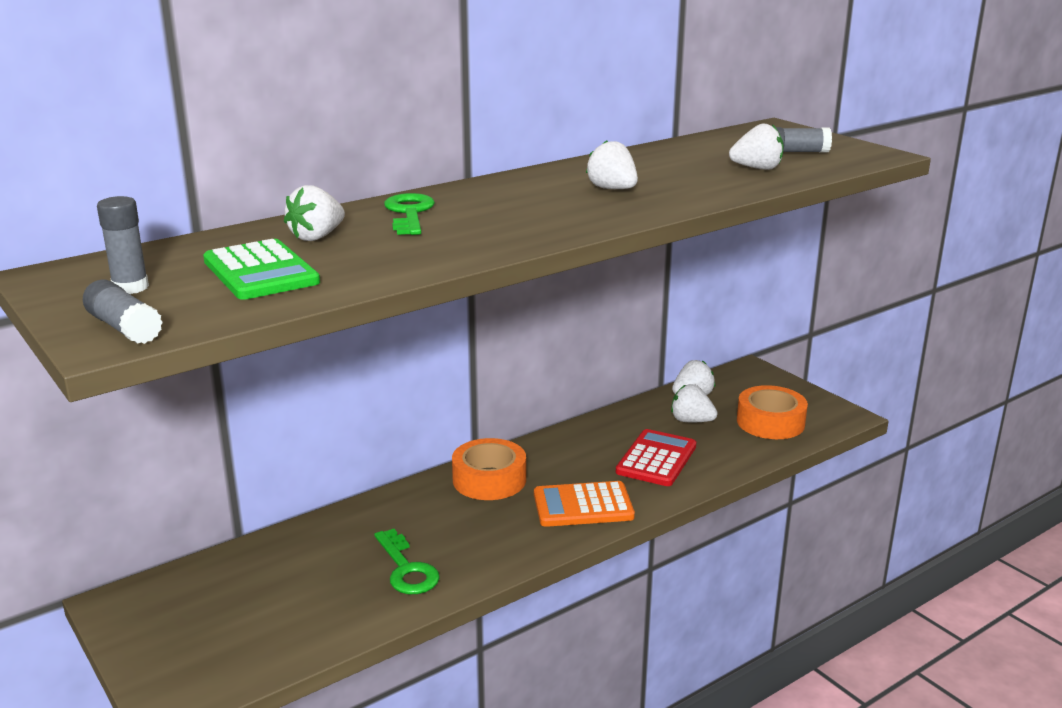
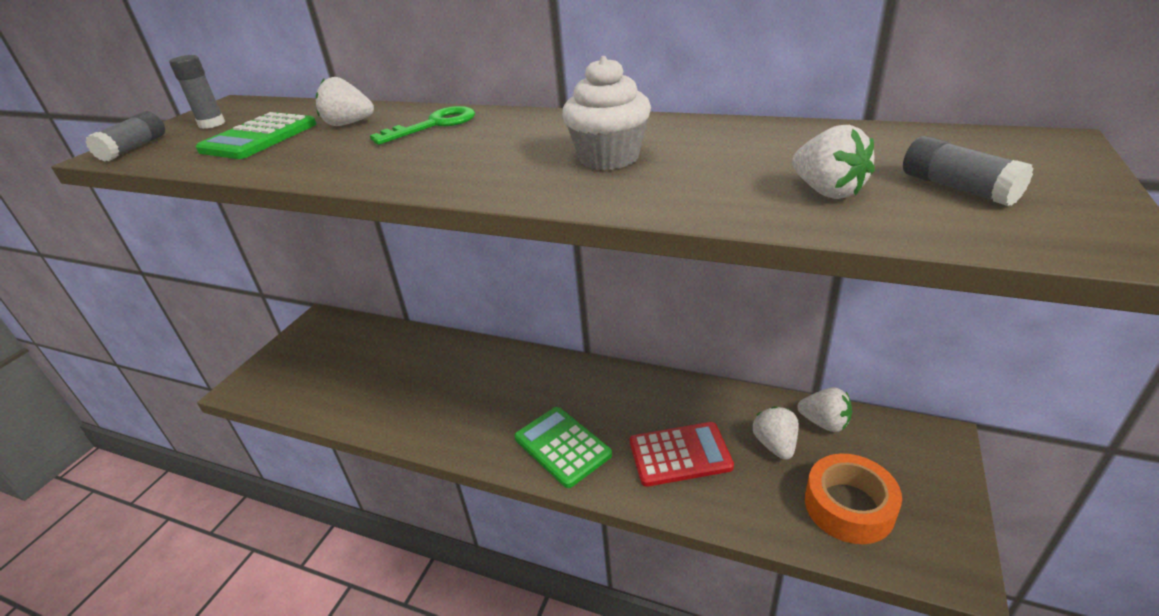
camera: 60 degrees right, 10 degrees up
(406, 569) = (413, 402): green key -> none
(489, 480) = (554, 379): orange tape -> none
(583, 506) = (562, 446): orange calculator -> green calculator
(612, 189) = (609, 158): white strawberry -> white cupcake

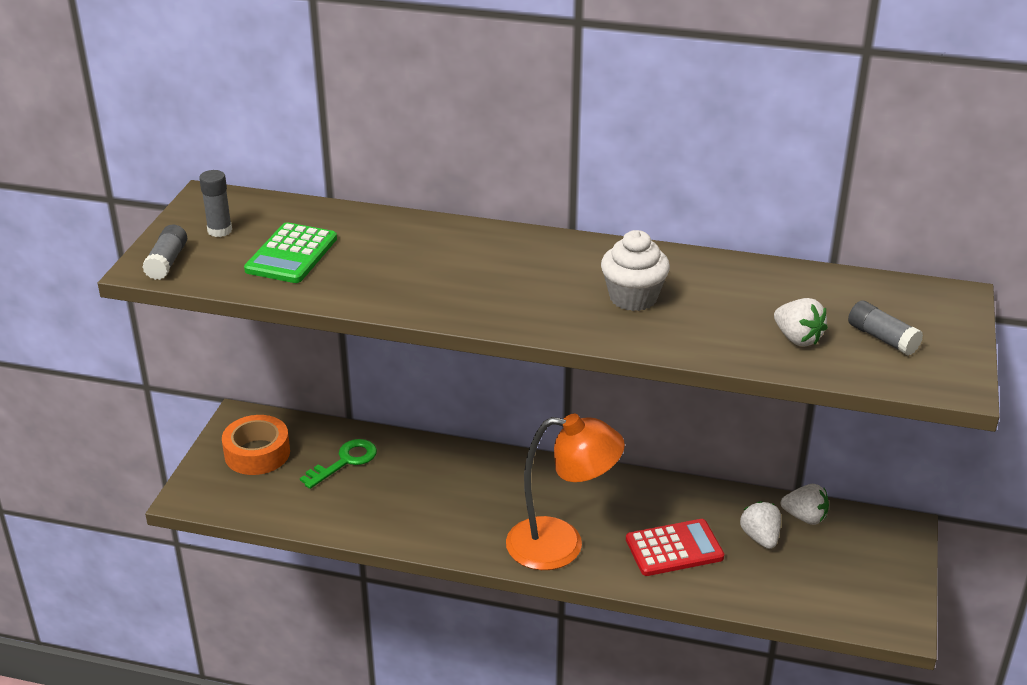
camera: 10 degrees left, 0 degrees up
(348, 124) = (371, 240): white strawberry -> none
(433, 125) = (459, 247): green key -> green key (345, 461)
(562, 446) = (561, 545): green calculator -> orange lamp
(848, 506) = (822, 584): orange tape -> orange tape (257, 453)

